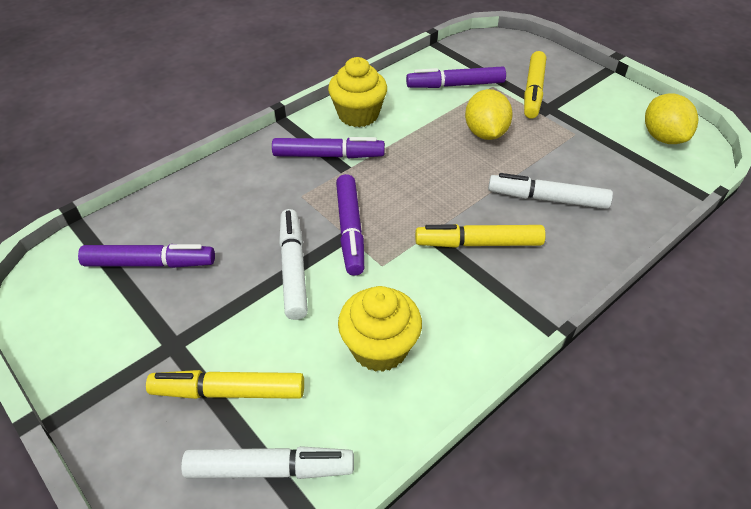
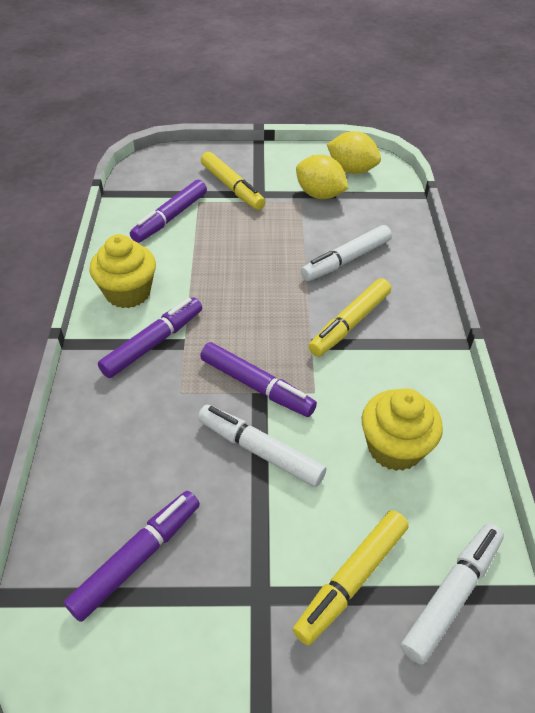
camera: 50 degrees left, 0 degrees up
(485, 133) = (244, 241): yellow lemon -> yellow lemon (319, 195)

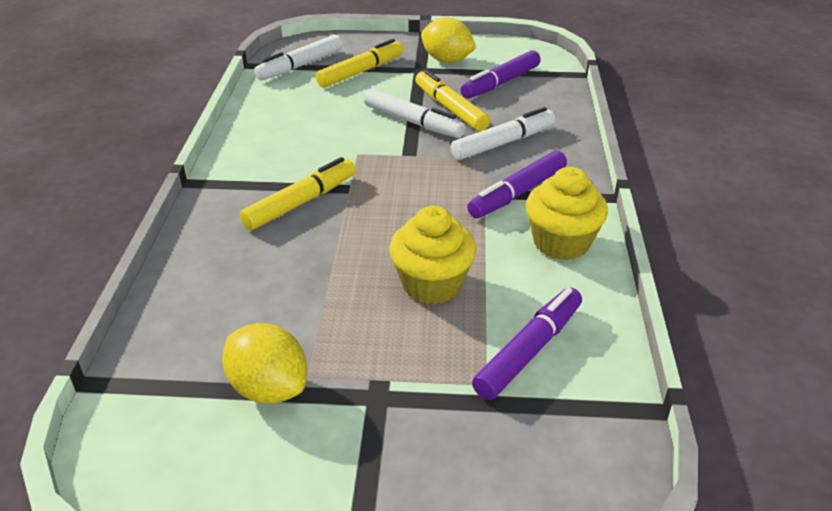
camera: 175 degrees left, 10 degrees down
(232, 187) = (425, 412): yellow marker -> yellow marker (450, 108)
(256, 386) = (411, 158): purple marker -> none
(346, 260) = (274, 272): white marker -> white marker (503, 143)
(351, 170) = (181, 449): yellow lemon -> yellow lemon (447, 60)
(394, 448) = (302, 120): yellow cupcake -> yellow cupcake (432, 284)

